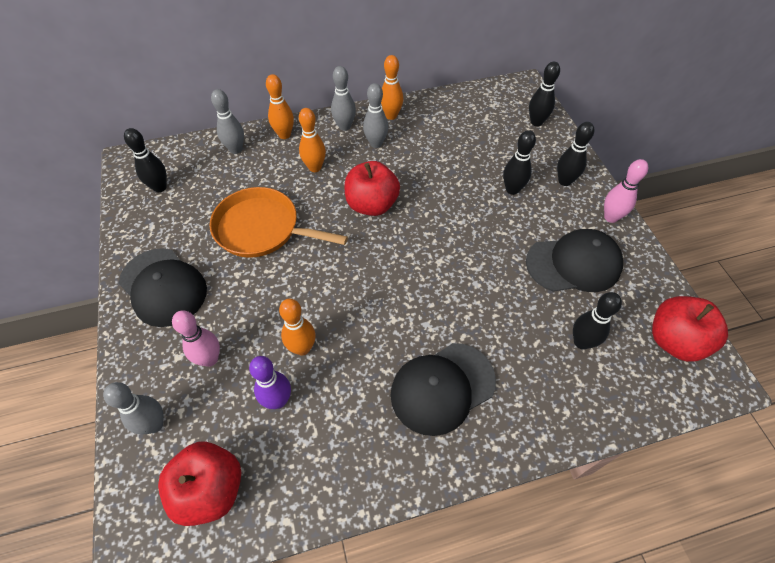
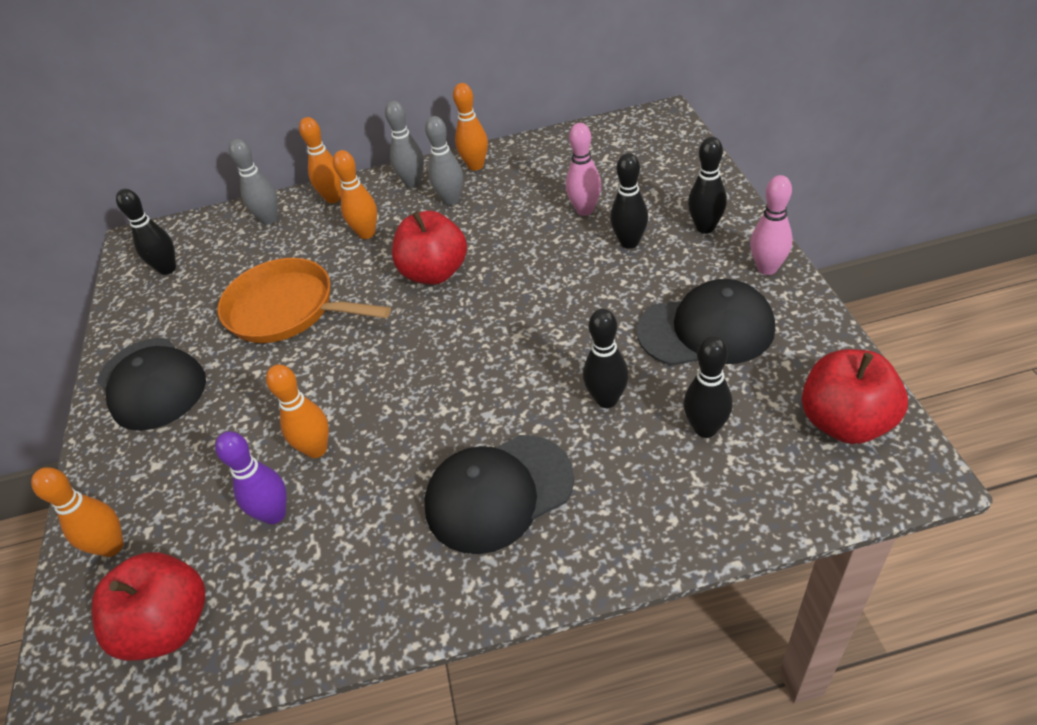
camera: 10 degrees right, 10 degrees down
(154, 424) = (112, 546): grey bowling pin -> orange bowling pin
(210, 359) = (195, 466): pink bowling pin -> pink bowling pin (585, 210)
(536, 122) = (674, 158): black bowling pin -> black bowling pin (607, 399)

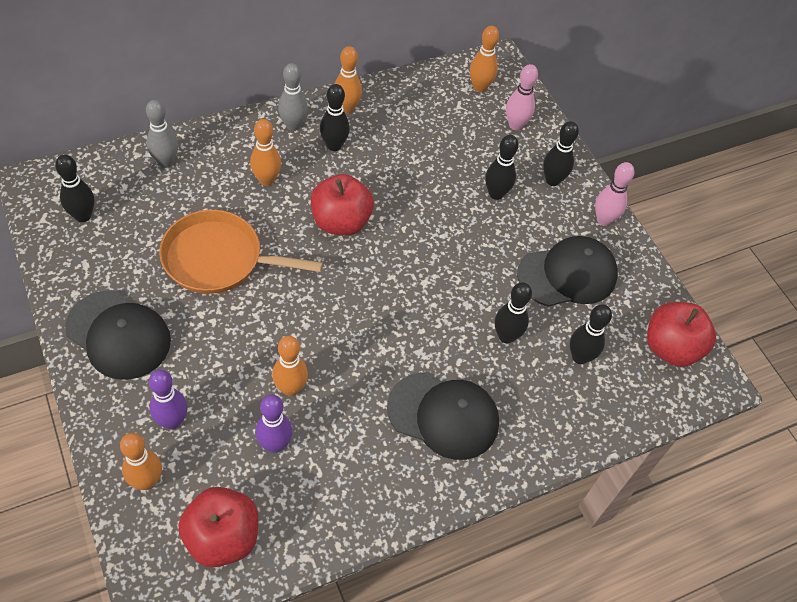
camera: 25 degrees left, 10 degrees up
(169, 479) = (172, 421): none -> purple bowling pin
(333, 198) = (222, 140): orange bowling pin -> orange bowling pin (479, 87)
(451, 200) = (334, 145): grey bowling pin -> black bowling pin
(498, 493) = (443, 415): black cap -> black cap turned 120 degrees counterclockwise
(585, 210) = (453, 160): pink bowling pin -> pink bowling pin (515, 125)

